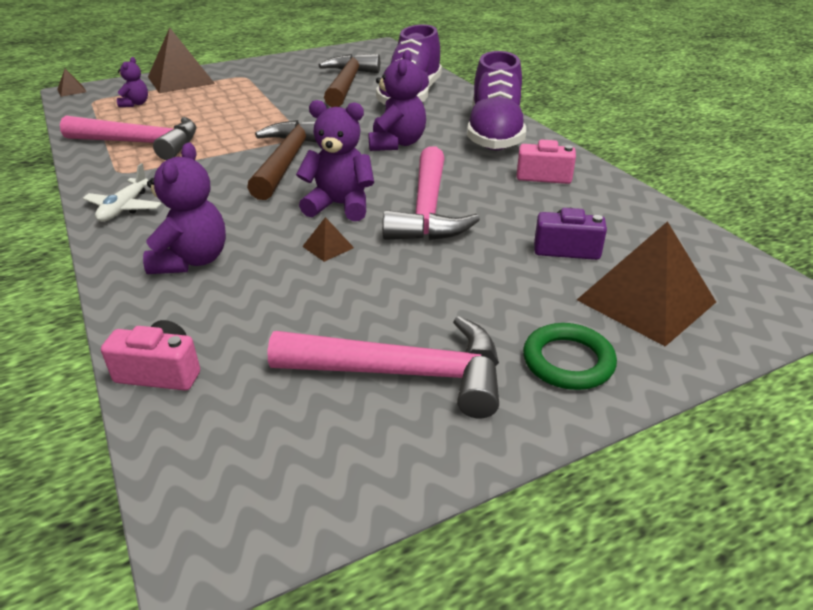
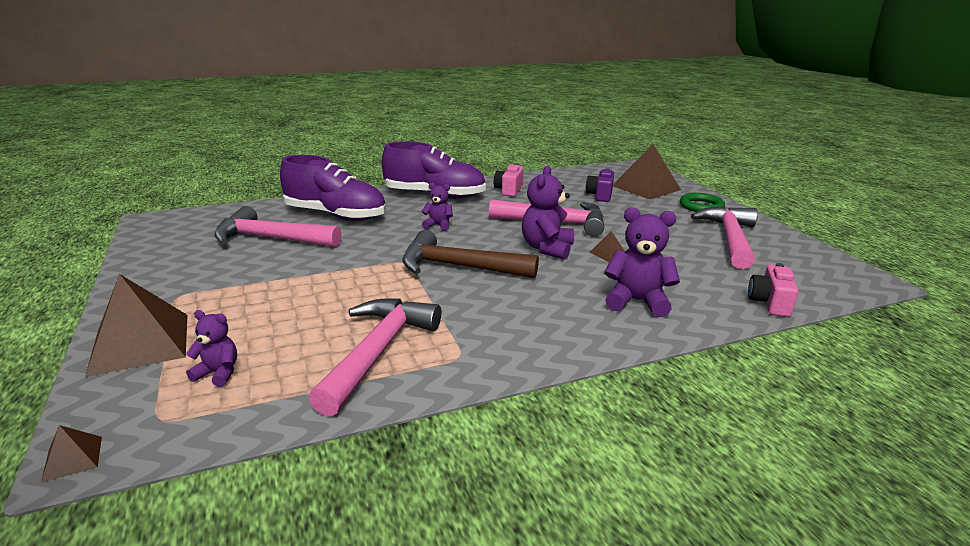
camera: 85 degrees left, 10 degrees down
(125, 208) = (547, 343): white plane -> none
(347, 84) = (270, 238): brown hammer -> pink hammer
(397, 143) = (438, 225): purple teddy bear -> purple teddy bear, size x0.58

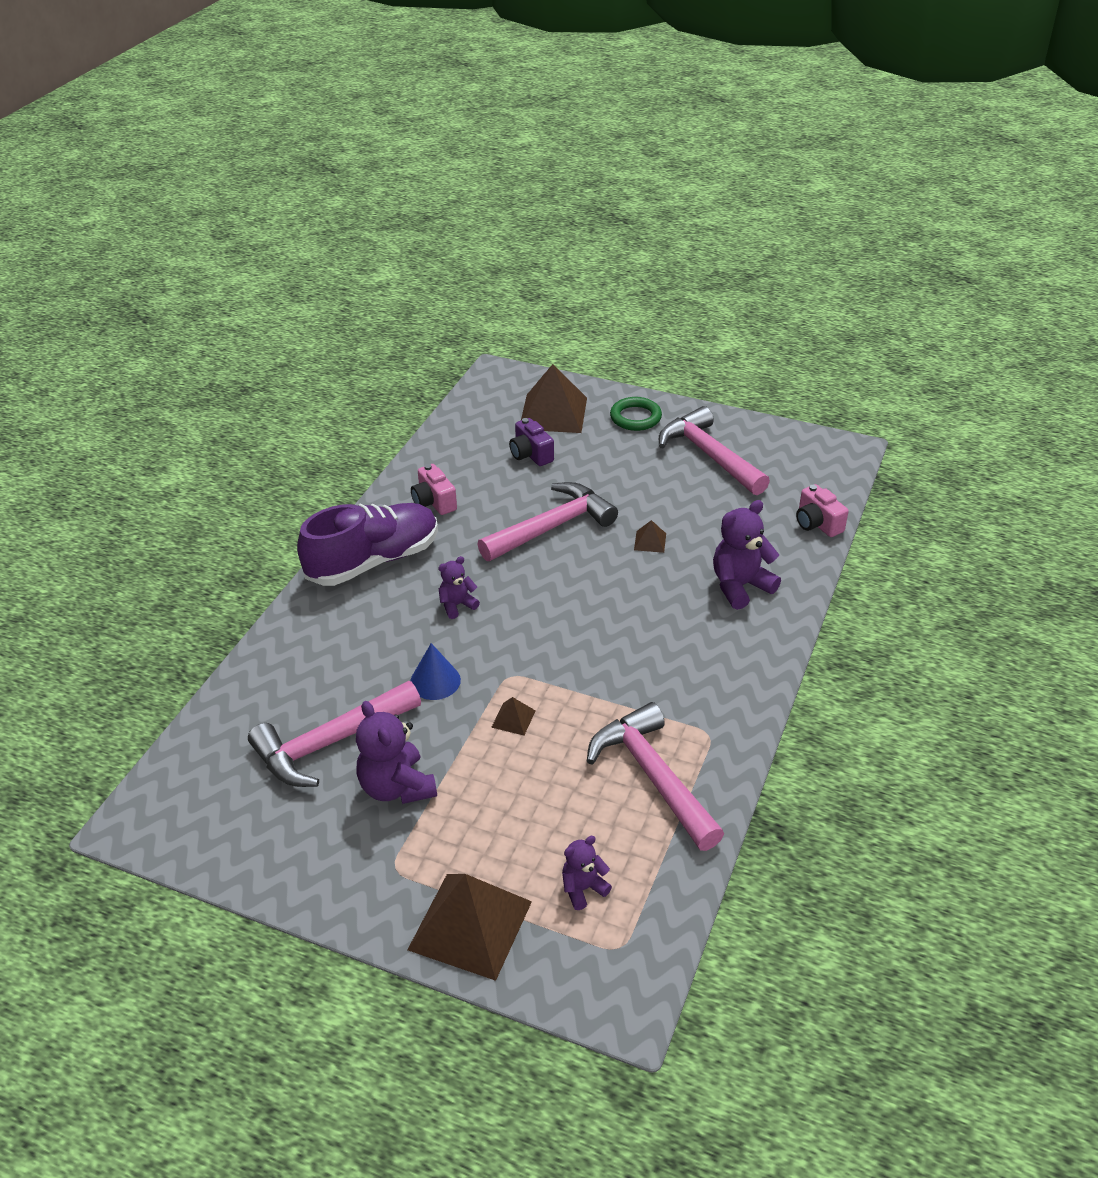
camera: 45 degrees left, 15 degrees up
(72, 458) = (623, 1015): brown pyramid -> brown pyramid (513, 719)
(335, 215) = (328, 664): purple shoe -> none
(364, 244) = (435, 681): none -> blue cone
(458, 267) = (564, 646): brown hammer -> none
(547, 248) = (596, 569): purple teddy bear -> purple teddy bear (397, 787)

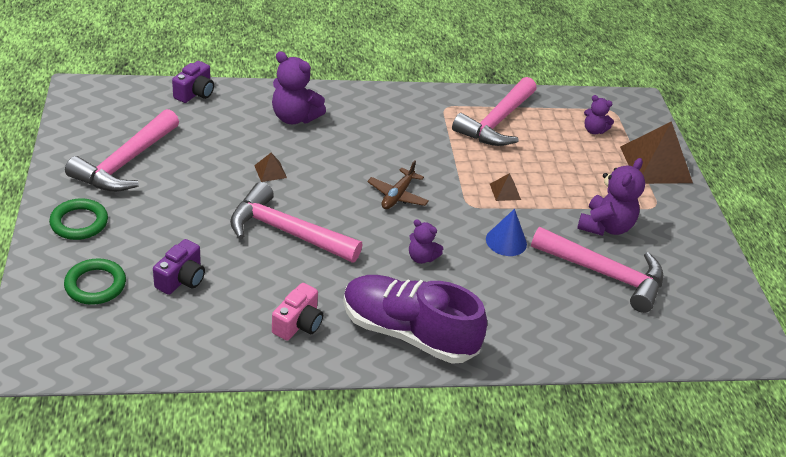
camera: 125 degrees left, 0 degrees up
(553, 413) = (95, 285): brown pyramid -> green ring
(559, 622) = (397, 195): none -> brown plane
(817, 523) = (195, 93): pink camera -> purple camera

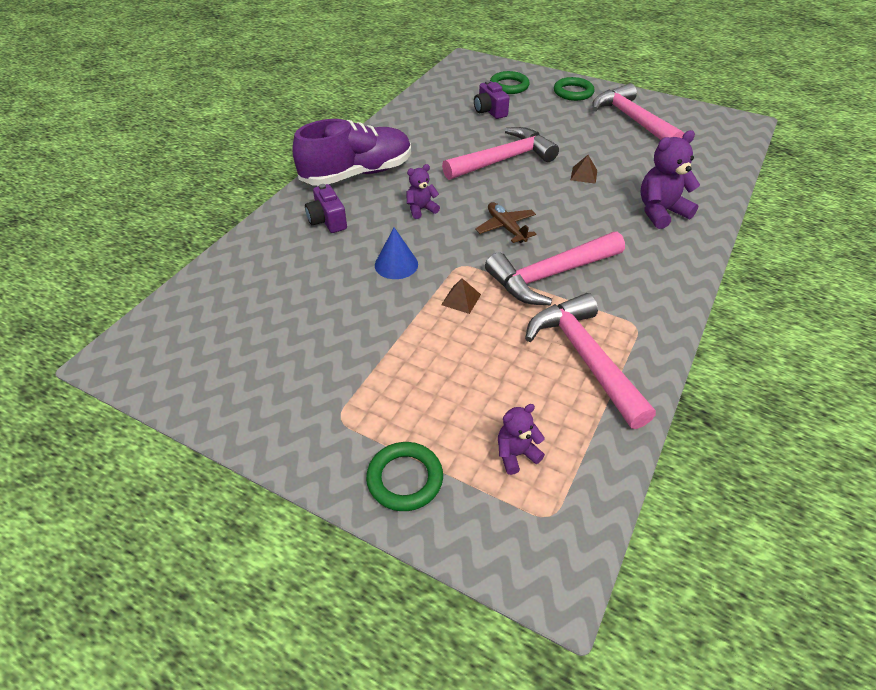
camera: 130 degrees right, 5 degrees up
(195, 93) = (724, 171): purple camera -> purple camera (327, 220)
(298, 324) = (410, 137): pink camera -> none
(605, 226) = (352, 347): purple teddy bear -> none
(605, 274) = (299, 307): pink hammer -> pink hammer (550, 275)
(655, 164) = (405, 479): brown pyramid -> green ring

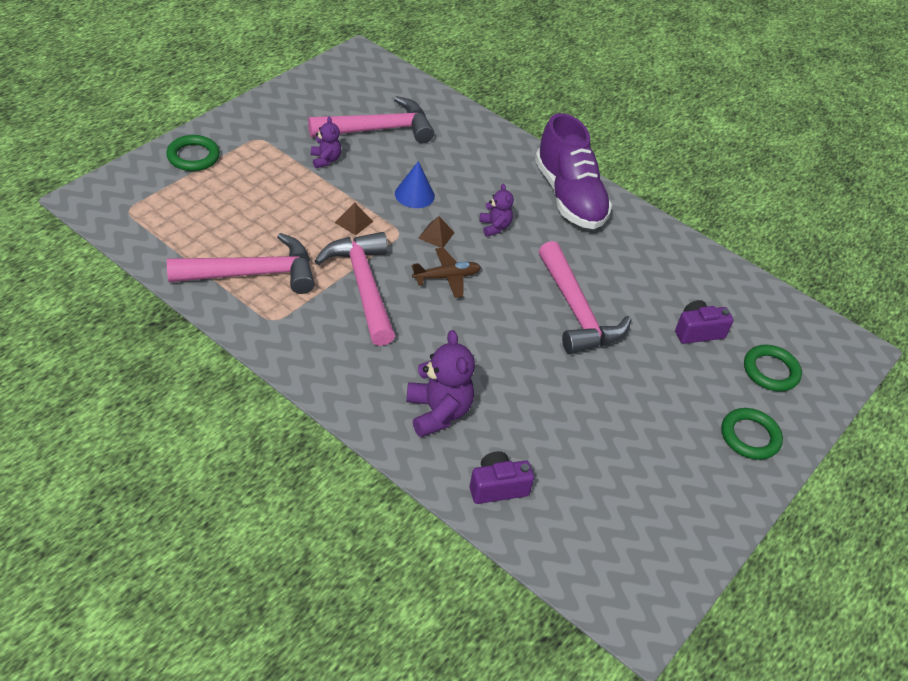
camera: 95 degrees right, 0 degrees up
(327, 220) = (492, 166): purple camera -> purple camera (497, 487)
(516, 454) = (183, 209): purple teddy bear -> purple teddy bear (325, 160)
(584, 175) = (530, 371): brown pyramid -> brown pyramid (436, 235)
(632, 120) = (661, 474): pink hammer -> pink hammer (379, 129)

